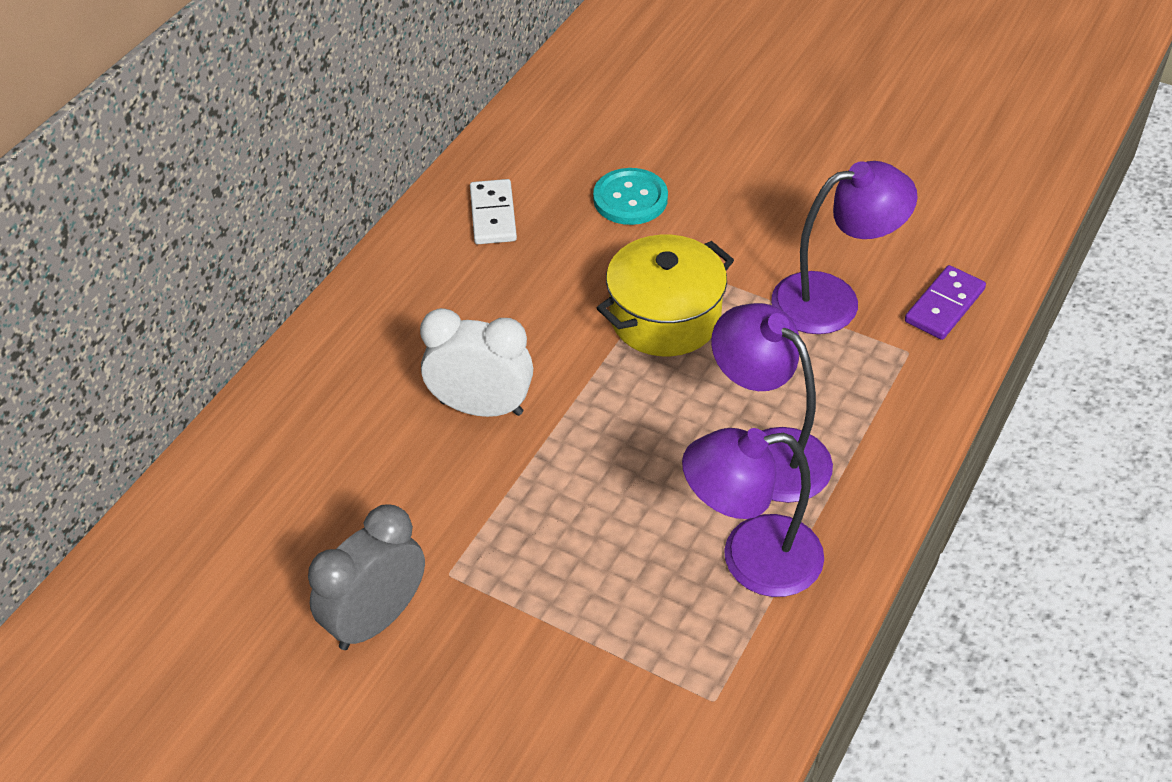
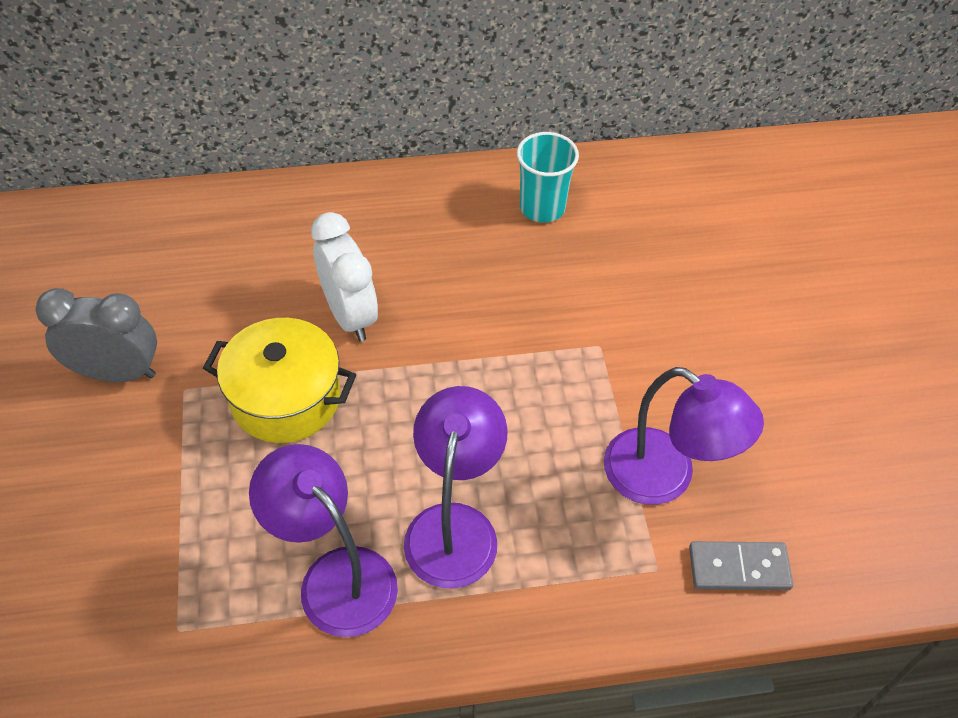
camera: 50 degrees right, 5 degrees up
(493, 215) = (542, 207): white domino -> turquoise cup
(630, 199) = (642, 277): turquoise button -> none
(665, 317) = (537, 372): yellow pot -> yellow pot (286, 398)
(944, 305) = (739, 568): purple domino -> grey domino

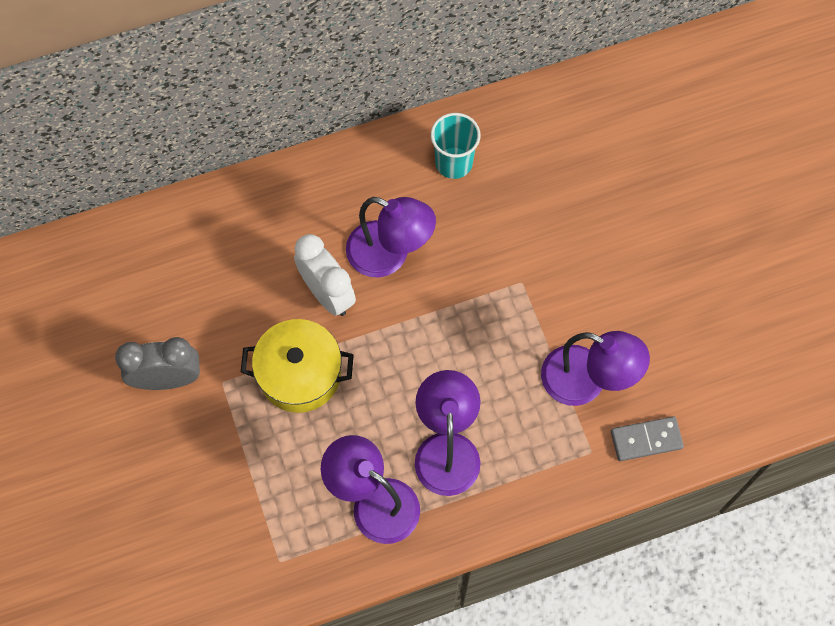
camera: 10 degrees left, 15 degrees up
(439, 287) = (389, 255): none -> purple lamp

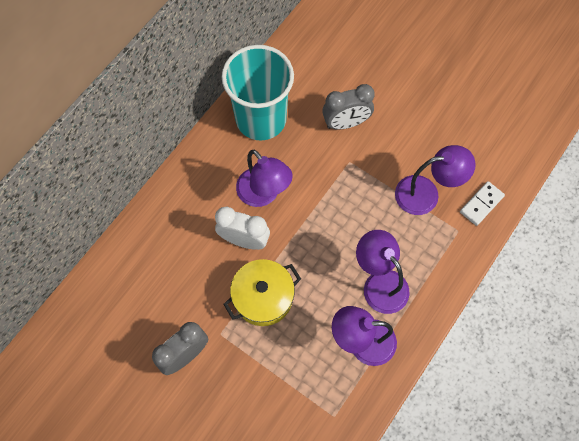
camera: 35 degrees left, 0 degrees up
(389, 255) = (263, 194): purple lamp -> purple lamp turned 60 degrees clockwise
(454, 163) = (261, 119): turquoise cup -> turquoise cup, size x1.97
(553, 232) = (346, 123): none -> grey clock
(646, 439) = (481, 204): grey domino -> white domino

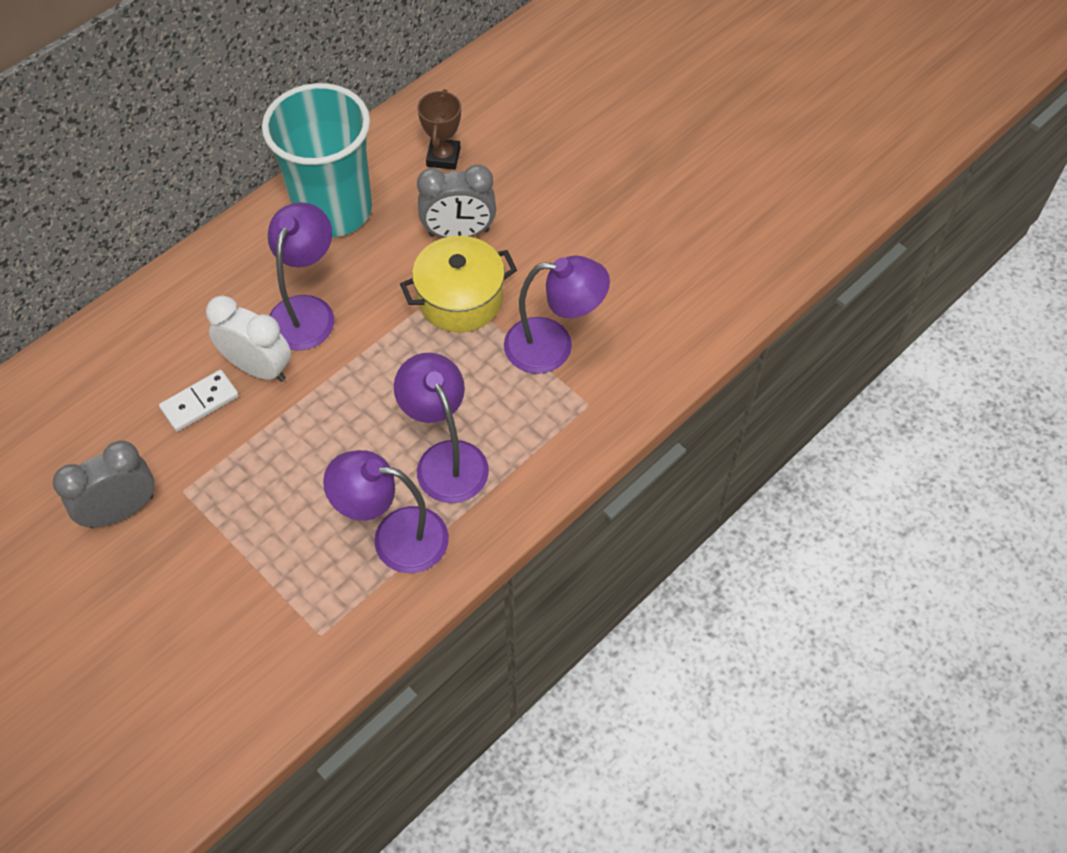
camera: 10 degrees right, 10 degrees down
(263, 194) = (306, 311): purple lamp -> purple lamp turned 135 degrees counterclockwise
(263, 297) = (262, 451): yellow pot -> yellow pot (460, 299)
(321, 69) = (443, 157): none -> brown trophy
(481, 204) = (635, 373): white domino -> white domino (200, 402)

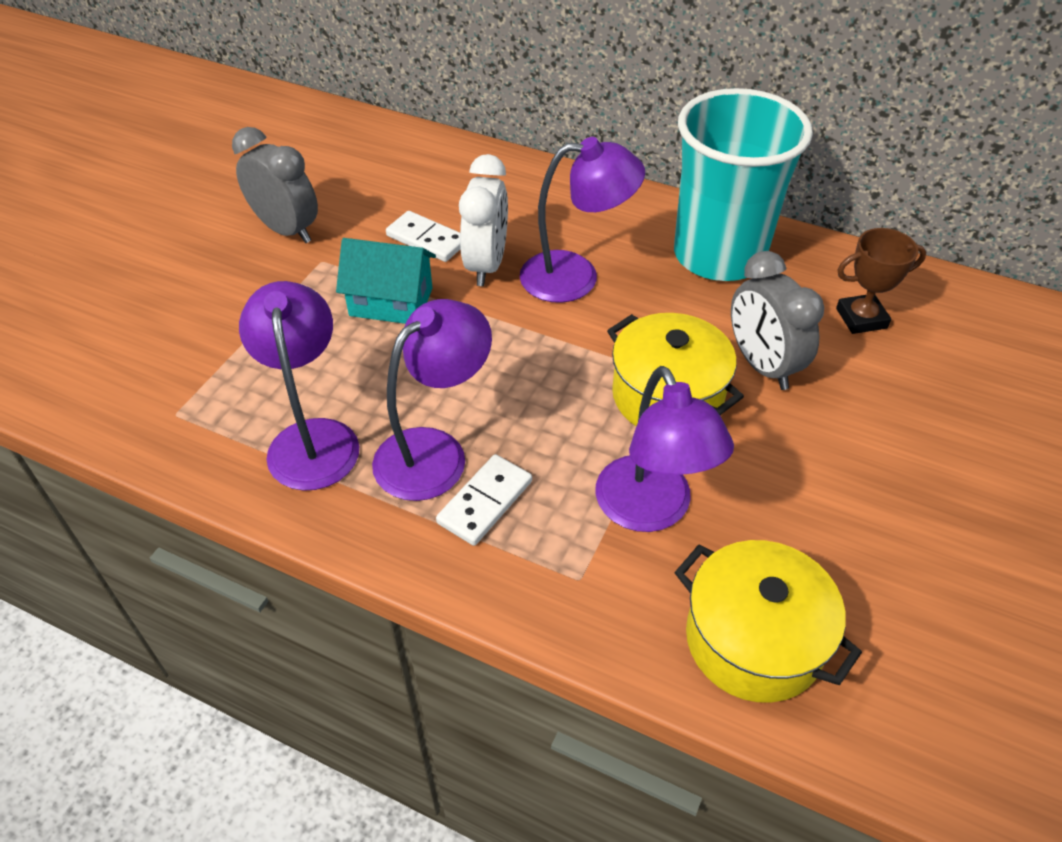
camera: 70 degrees right, 10 degrees down
(267, 449) = (391, 302): none -> turquoise house
(505, 439) = (485, 502): none -> white domino
(666, 330) = (753, 640): none -> yellow pot

